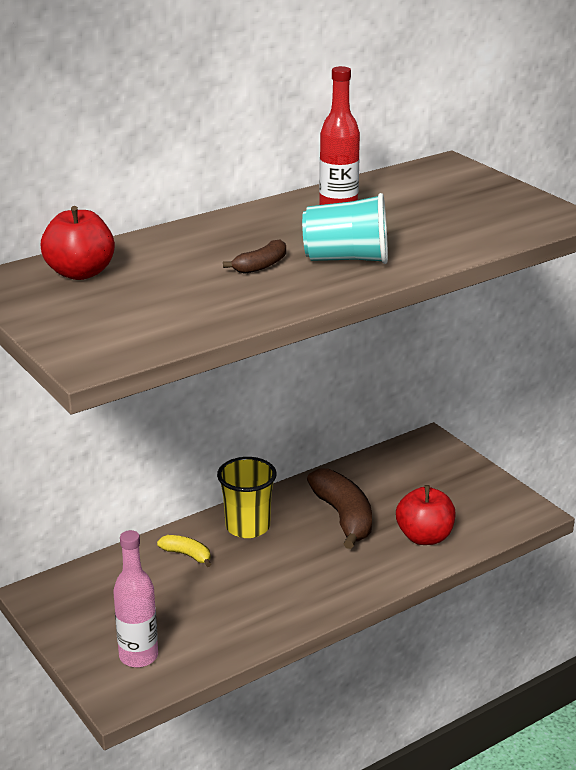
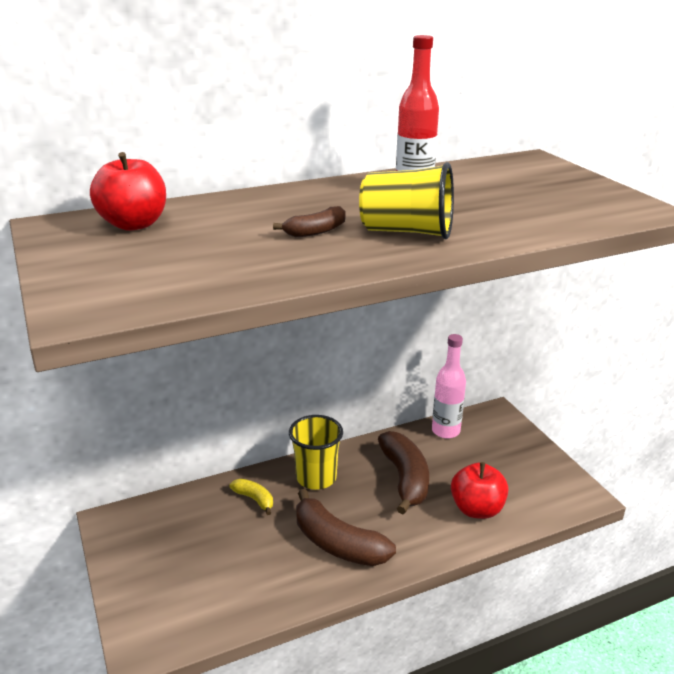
camera: 10 degrees right, 0 degrees up
(138, 656) = (176, 602): pink bottle -> pink bottle (445, 431)
(288, 585) = (337, 543): none -> brown banana
(346, 259) = (407, 232): turquoise cup -> yellow cup

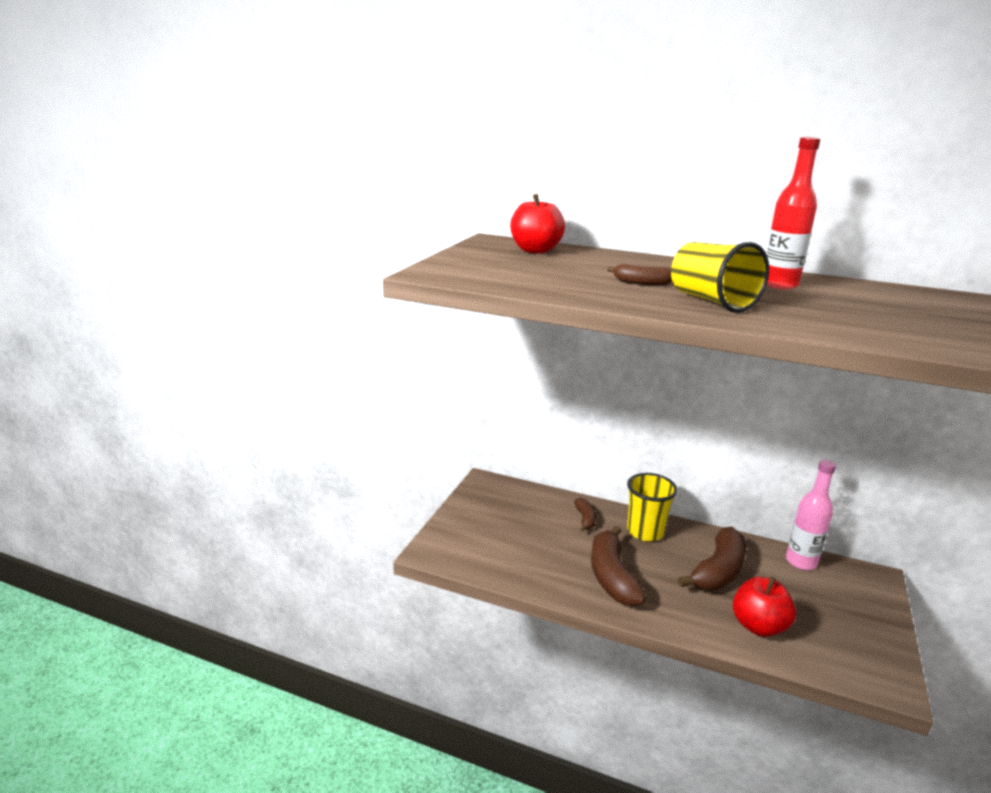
camera: 45 degrees right, 5 degrees down
(254, 499) = (585, 519): yellow banana -> brown banana

